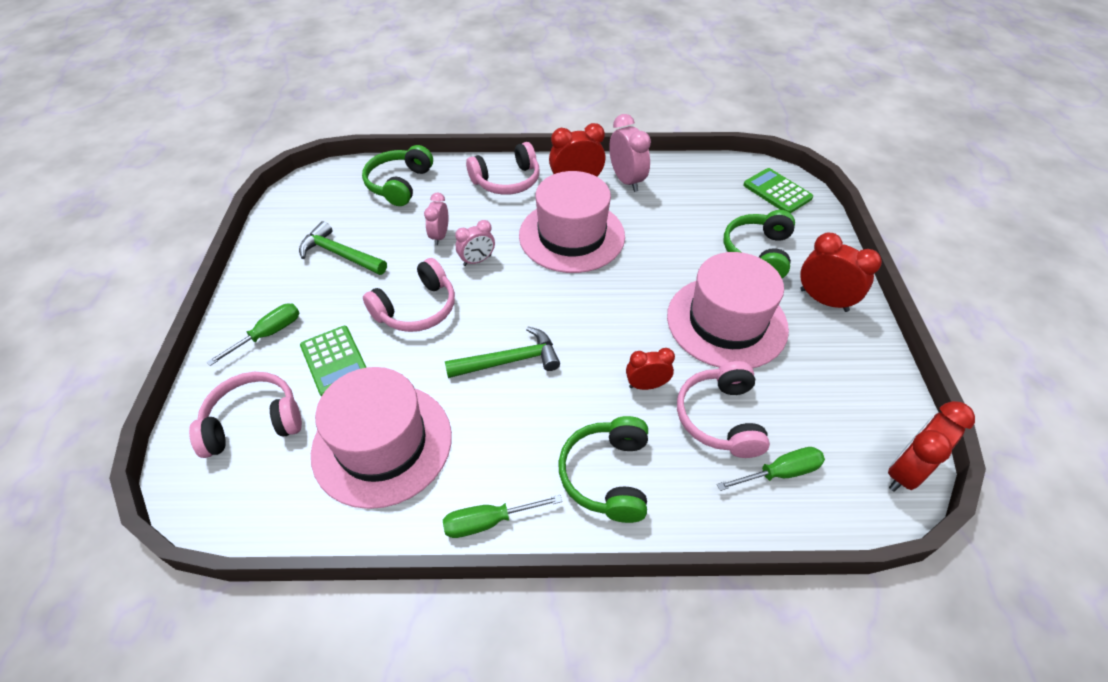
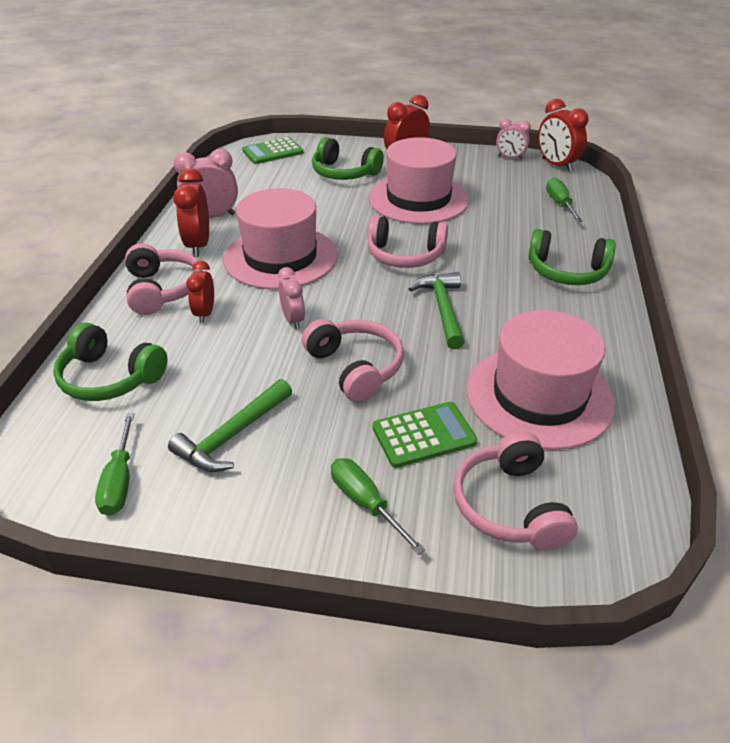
camera: 80 degrees left, 10 degrees down
(440, 236) = (238, 345): pink clock -> pink clock (510, 157)
(489, 521) = (616, 333): green screwdriver -> green screwdriver (120, 480)
(646, 385) = (479, 242): red clock -> red clock (205, 313)
(720, 418) = (513, 217): pink headphones -> pink headphones (405, 255)

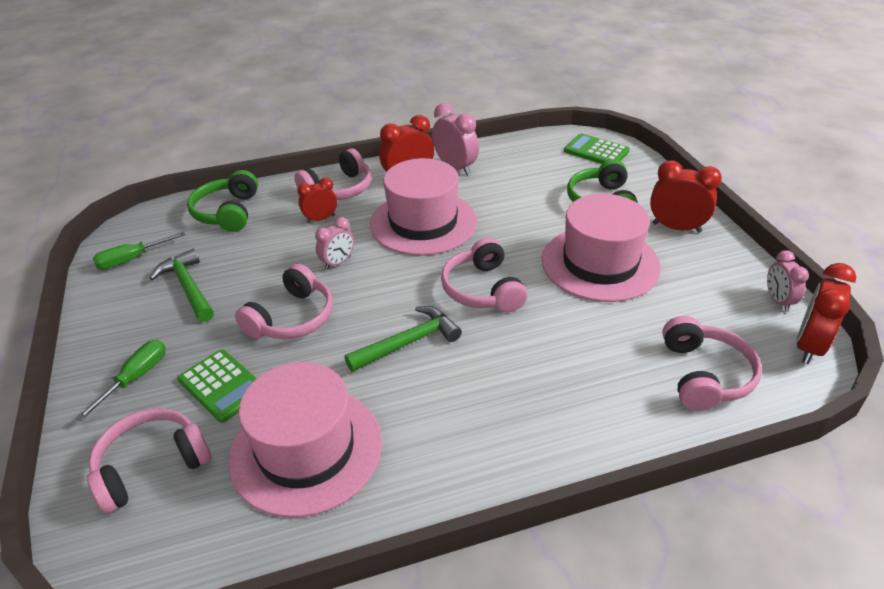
camera: 65 degrees right, 0 degrees up
(232, 435) = (188, 287): green hammer -> green hammer turned 45 degrees clockwise
(560, 204) = (704, 375): green screwdriver -> pink headphones
(567, 271) = (548, 418): green headphones -> none

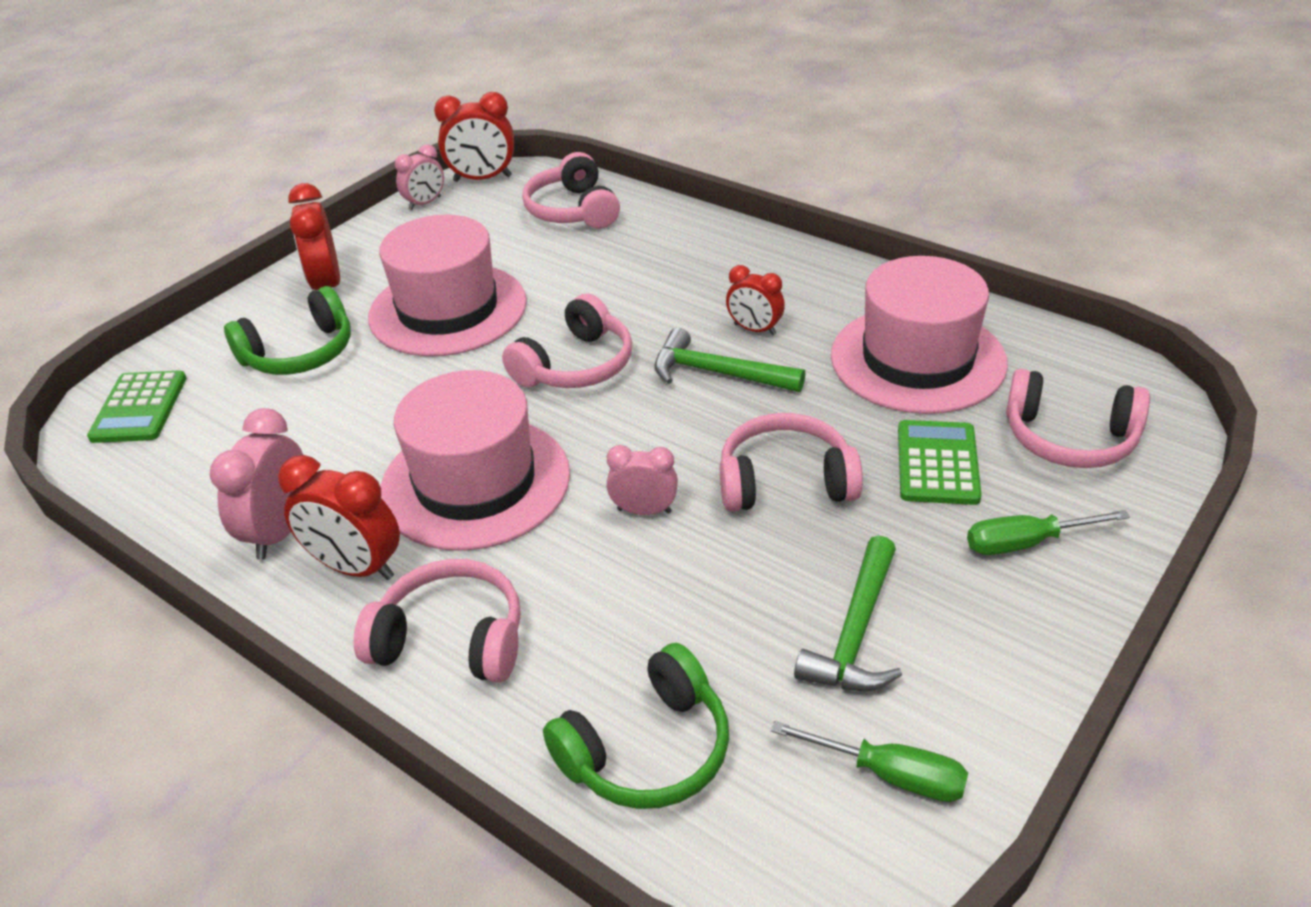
camera: 125 degrees left, 0 degrees up
(321, 219) = (558, 601): red clock -> red clock (754, 329)
(704, 375) = (573, 210): pink headphones -> pink headphones turned 75 degrees counterclockwise

